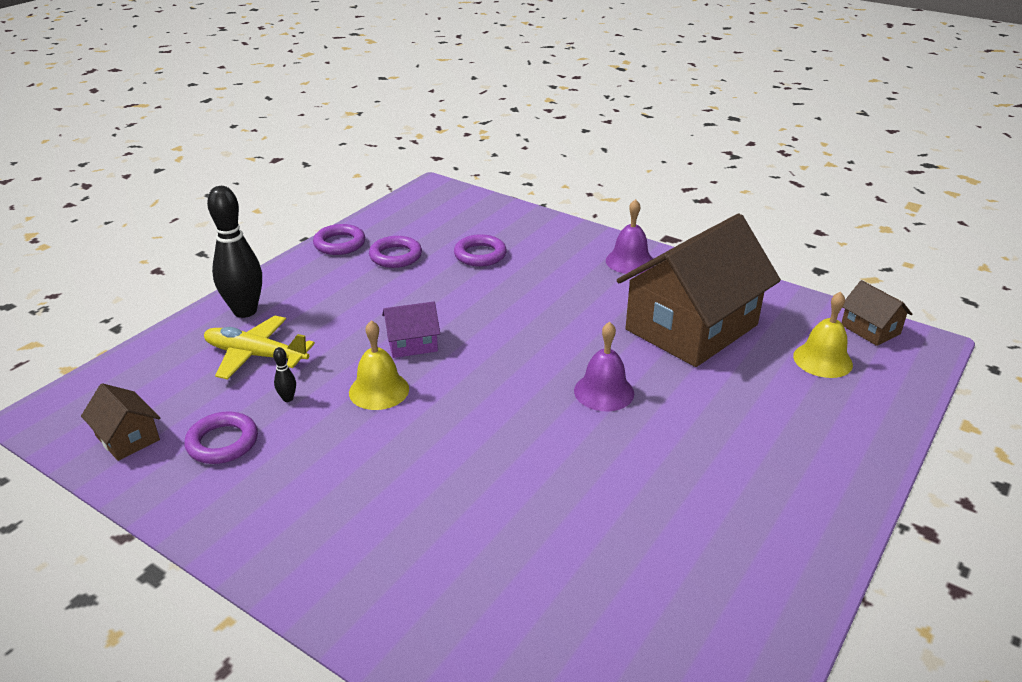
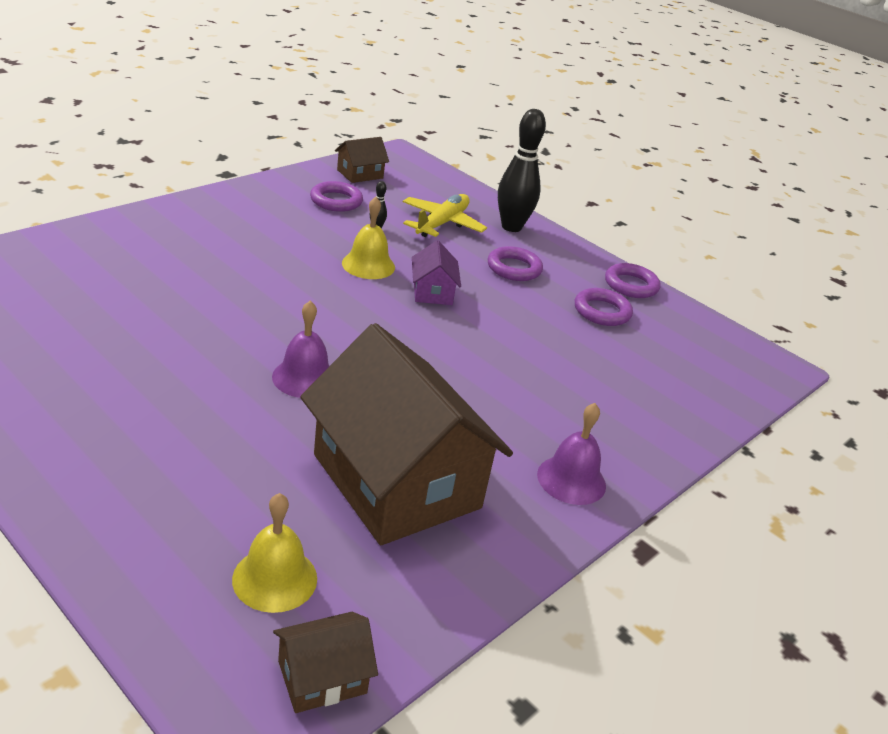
camera: 95 degrees right, 0 degrees up
(480, 255) = (600, 364): purple ring -> purple ring (514, 268)

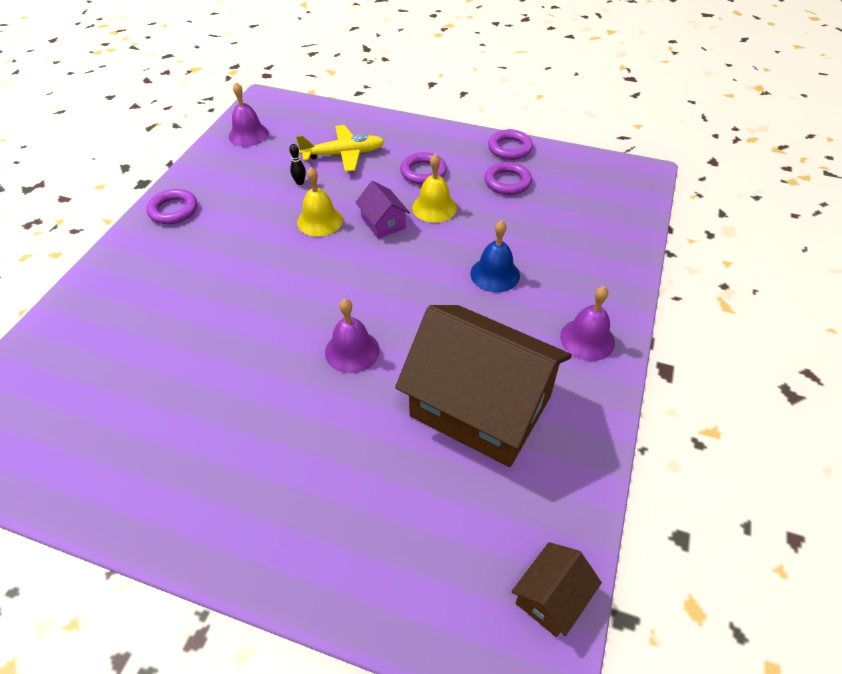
camera: 20 degrees left, 15 degrees up
(275, 578) = (462, 538): yellow bell -> yellow bell (434, 207)
(336, 201) = (250, 170): purple ring -> purple ring (173, 210)
(360, 174) = (248, 134): brown house -> purple bell
(442, 224) = (344, 154): yellow plane -> yellow plane turned 75 degrees clockwise
(511, 227) = (394, 134): black bowling pin -> none
(515, 381) = (495, 274): none -> blue bell

